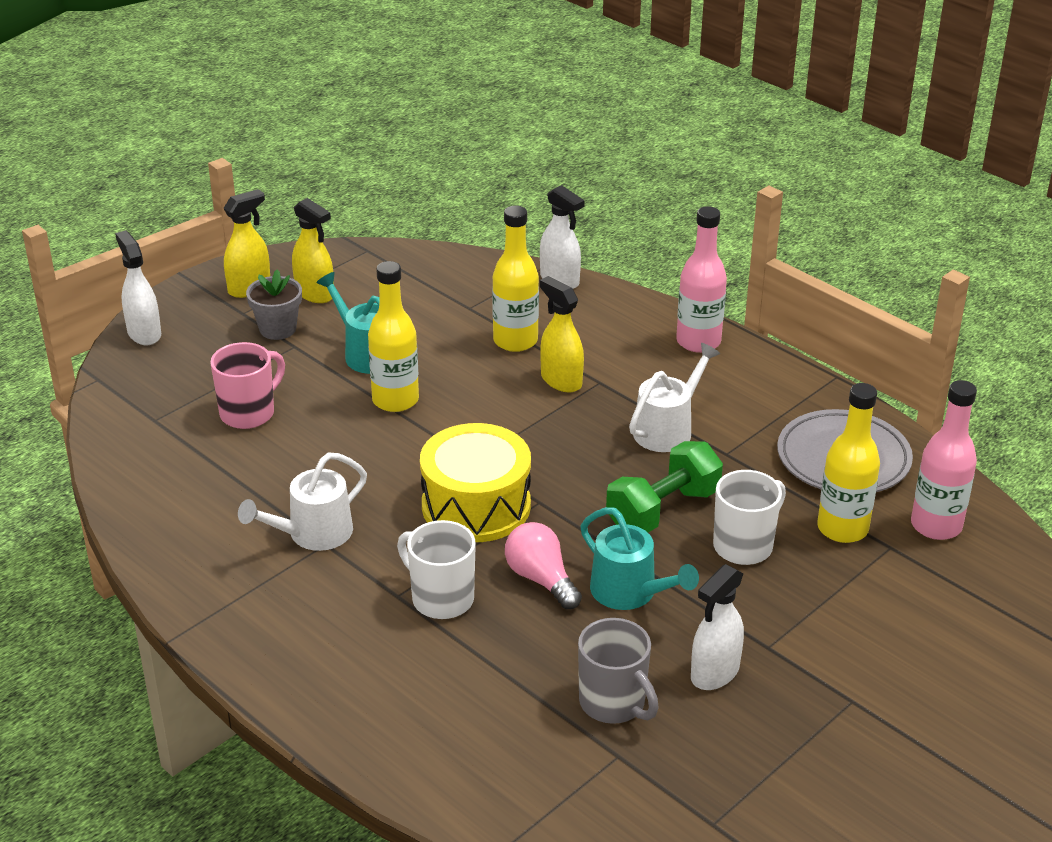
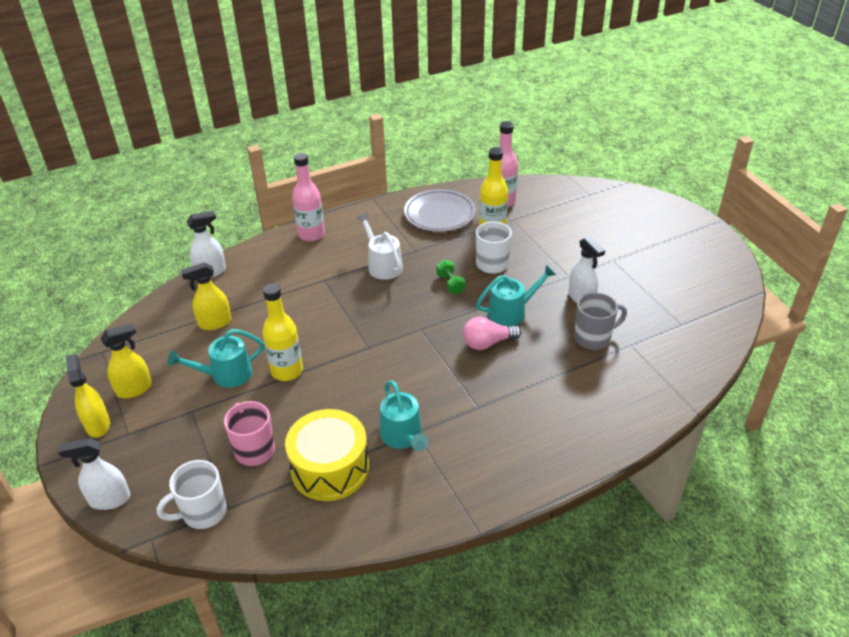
camera: 70 degrees left, 5 degrees up
(278, 329) = (163, 417): grey flower pot -> none
(312, 534) = (403, 437): white watering can -> turquoise watering can
(441, 598) = (488, 388): white mug -> white mug (203, 512)
(476, 506) = (411, 355): yellow drum -> yellow drum (330, 468)
(515, 341) = (260, 304): yellow bottle -> none
(561, 380) = (313, 294): yellow spray bottle -> yellow spray bottle (214, 323)
(663, 510) = (450, 284): green dumbbell -> green dumbbell, size x0.56

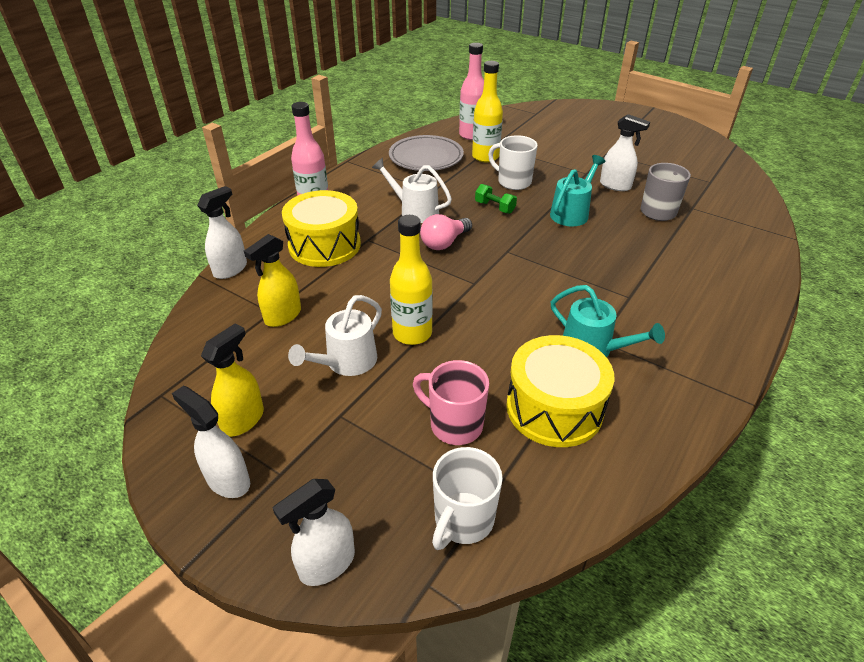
camera: 30 degrees left, 0 degrees up
(98, 424) = (228, 480): yellow spray bottle -> white spray bottle
(225, 375) = (346, 362): turquoise watering can -> white watering can
(289, 273) = (324, 245): none -> yellow drum
(487, 343) = (579, 243): pink light bulb -> pink light bulb (444, 243)

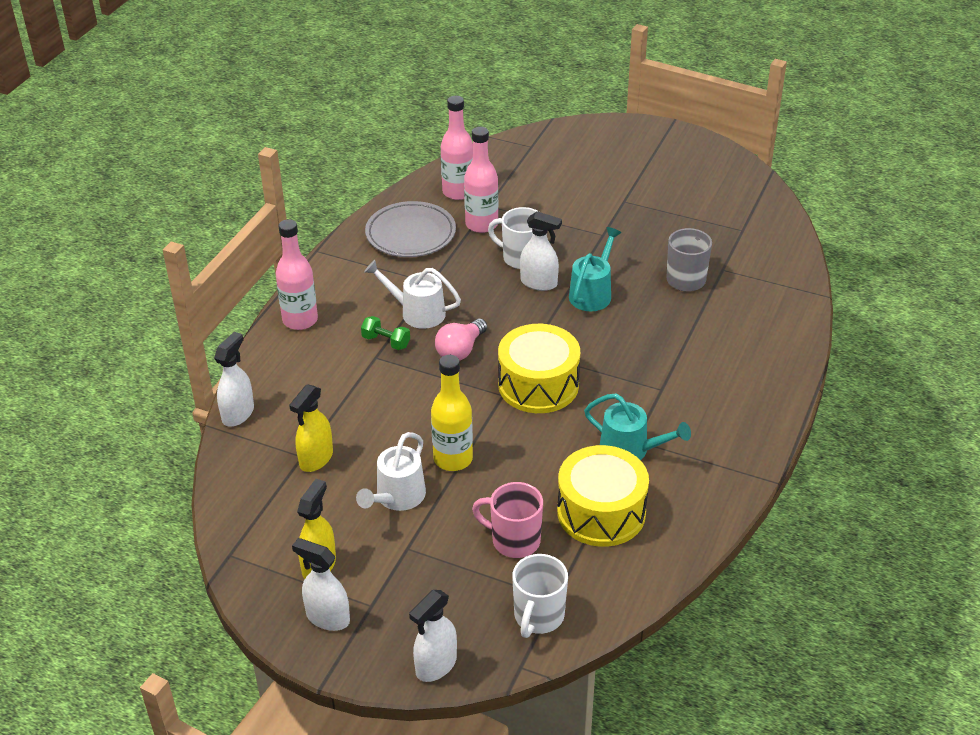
camera: 10 degrees left, 0 degrees up
(324, 245) = (330, 370): yellow drum -> yellow drum (538, 385)
(485, 157) = (481, 224): yellow bottle -> pink bottle
(495, 207) = (506, 296): green dumbbell -> green dumbbell (386, 342)
(615, 186) = (637, 249): white spray bottle -> white spray bottle (539, 283)

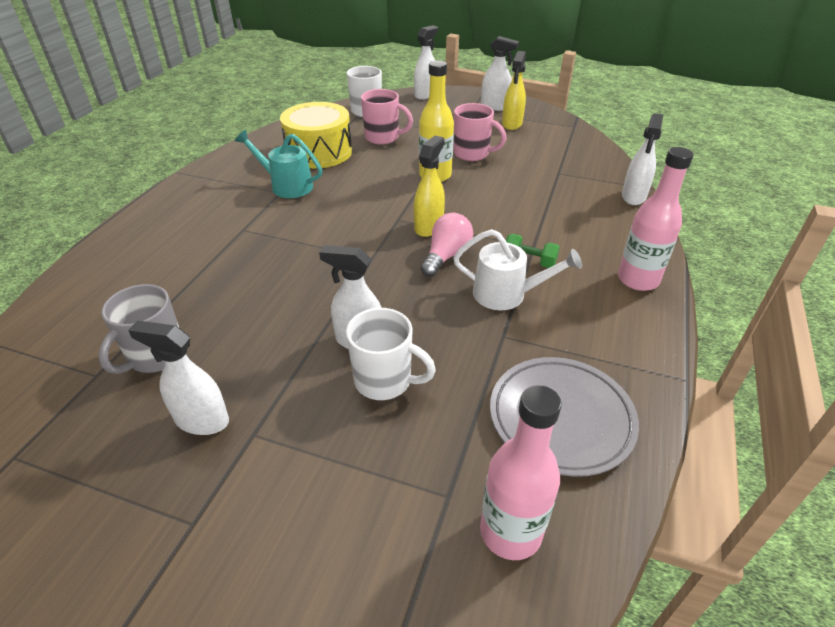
camera: 175 degrees right, 0 degrees up
(316, 459) = (546, 171): yellow spray bottle -> yellow spray bottle (429, 227)
(397, 498) = (472, 154): white watering can -> pink mug
(481, 224) = (452, 446): pink bottle -> none
(538, 385) = (363, 228): yellow drum -> none
(593, 293) = (290, 329): turquoise watering can -> none
(637, 242) = (201, 420): none -> white spray bottle

